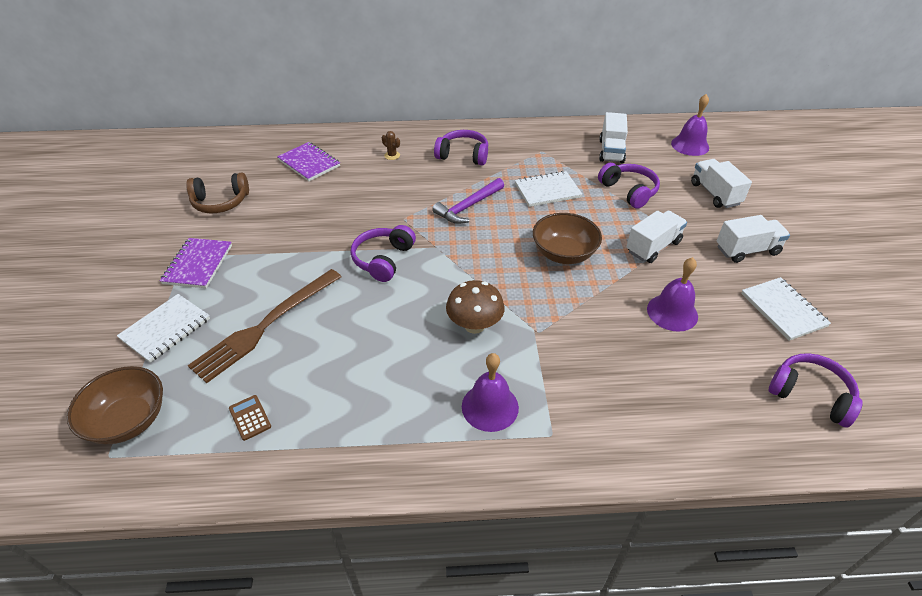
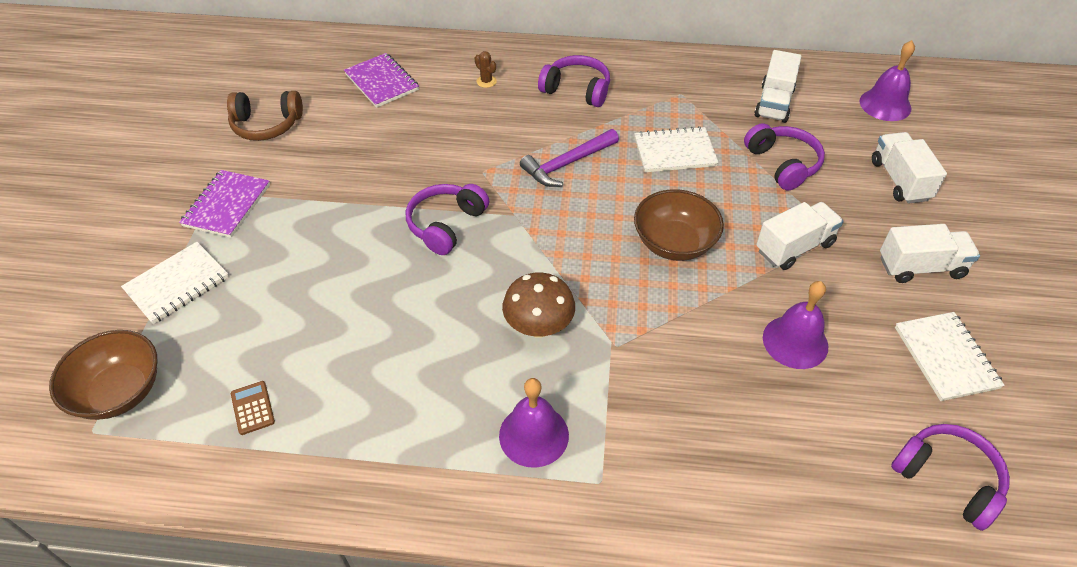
camera: 10 degrees right, 5 degrees up
(265, 325) = (291, 294): brown fork -> none

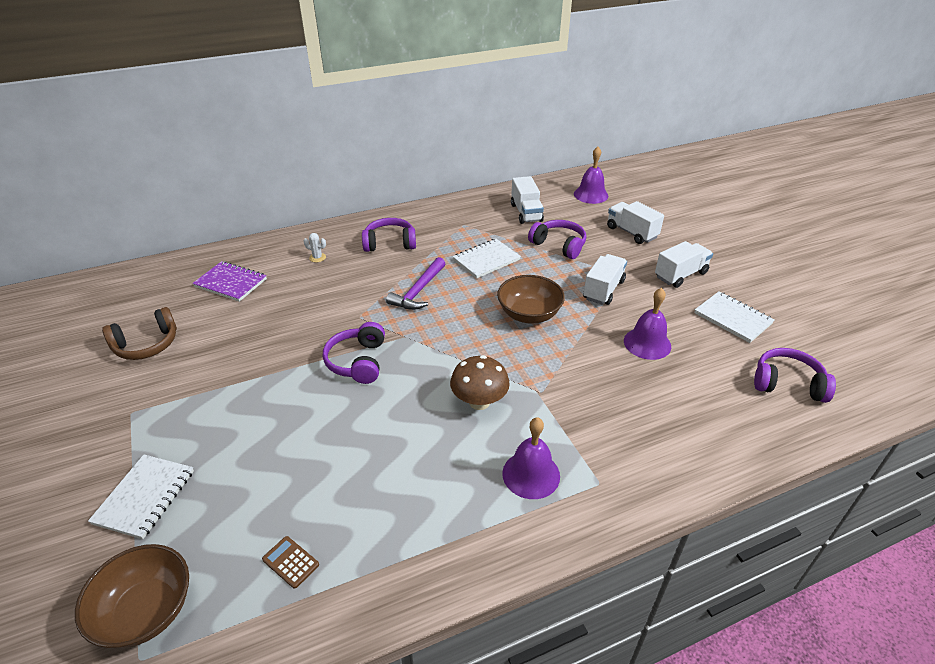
camera: 30 degrees left, 10 degrees down
(227, 205) = (151, 417): purple notebook -> none
(486, 81) = (317, 257): brown cactus -> white cactus

